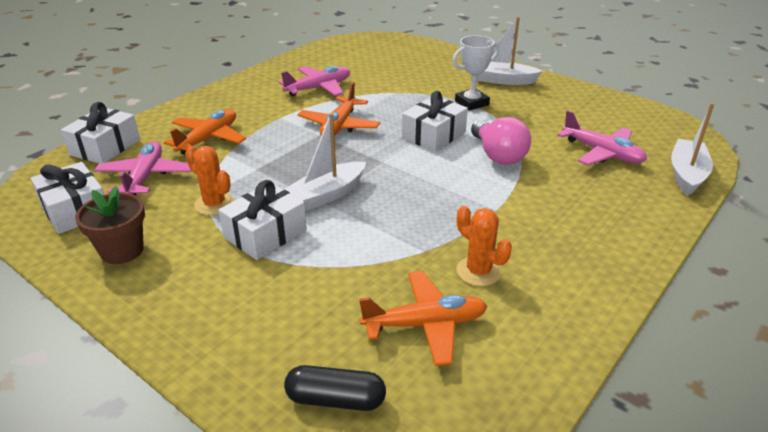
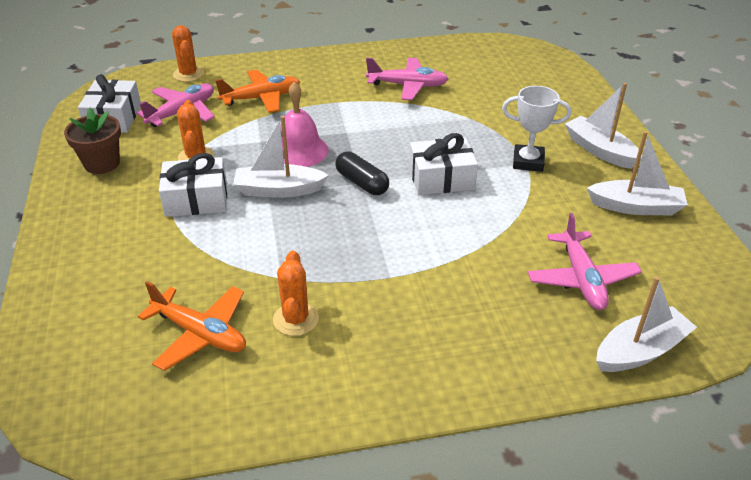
camera: 40 degrees right, 5 degrees up
(105, 147) = (188, 74): white gift -> orange cactus
(301, 161) = (299, 151): none -> pink bell
(335, 399) = (80, 345): black capsule -> black capsule (362, 183)
(339, 126) = (373, 131): orange plane -> none
(498, 155) = (470, 227): pink light bulb -> none
(568, 102) = (636, 207): none -> white boat

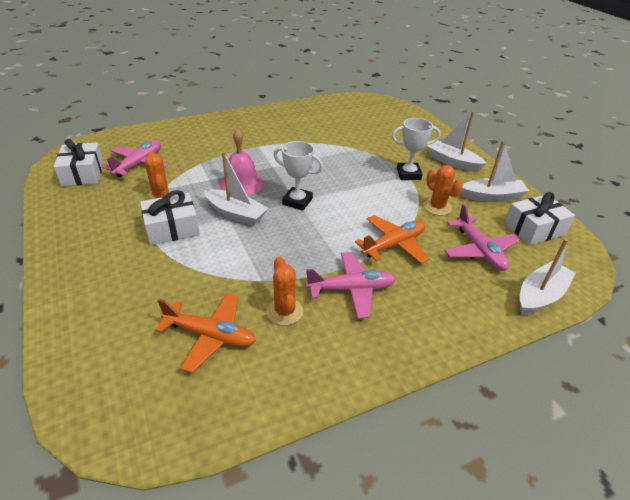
camera: 15 degrees left, 0 degrees up
(102, 163) = (83, 210): brown flower pot -> none
(188, 74) = (135, 136): orange cactus -> orange cactus (437, 207)
(261, 98) = (199, 148): orange plane -> orange plane (394, 245)
(279, 190) = (236, 214): white boat -> white boat turned 135 degrees counterclockwise
(362, 183) = (297, 201): black capsule -> white trophy
(407, 86) = (304, 131): pink plane -> pink plane (351, 289)
(441, 178) = (353, 192): white gift -> white gift (534, 229)

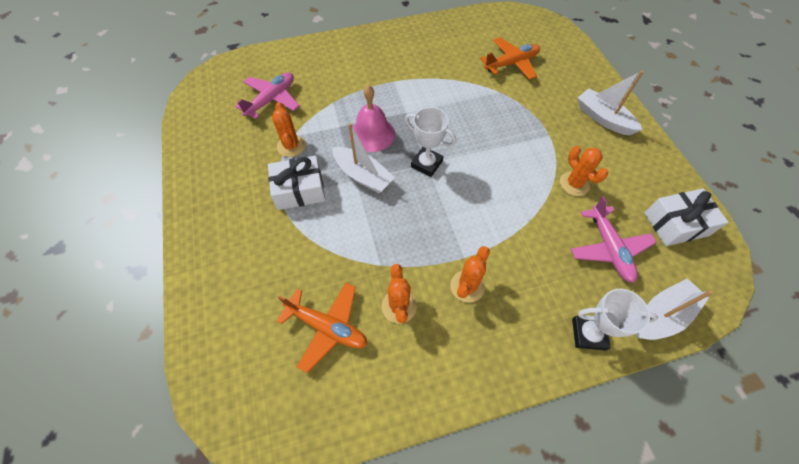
camera: 10 degrees right, 20 degrees up
(83, 173) = (217, 109): white gift -> none
(351, 289) = (467, 286): pink plane -> orange cactus
(394, 245) = (519, 232): orange plane -> orange plane (511, 64)
(408, 174) = (550, 133): white trophy -> white trophy (588, 334)
(492, 196) = (638, 173): white boat -> none

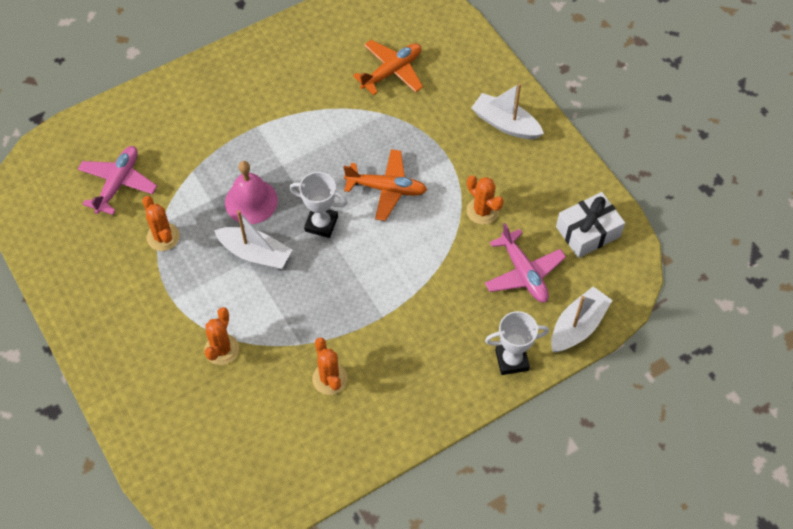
camera: 15 degrees left, 0 degrees up
(299, 190) = (191, 286): white gift -> none
(327, 327) = (266, 415): orange plane -> orange plane (386, 189)
(467, 286) = (391, 344): orange cactus -> orange cactus (221, 349)

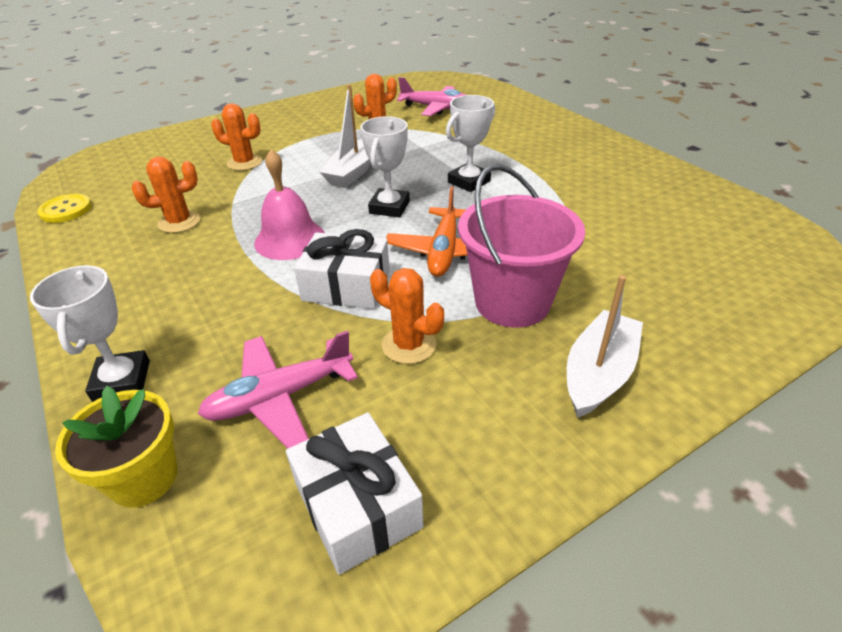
camera: 90 degrees right, 20 degrees down
(251, 201) = (420, 166): pink bell -> pink bell (290, 239)
(285, 166) = (469, 182): none -> white trophy
(298, 484) = (66, 210): none -> yellow button
(392, 71) = (650, 249): orange plane -> none
(424, 247) = (346, 286): none -> white gift
(444, 155) = (512, 302): none -> pink bucket
(482, 211) = (409, 345): orange cactus -> orange cactus turned 75 degrees clockwise
(577, 326) = (144, 478): white boat -> yellow flower pot

